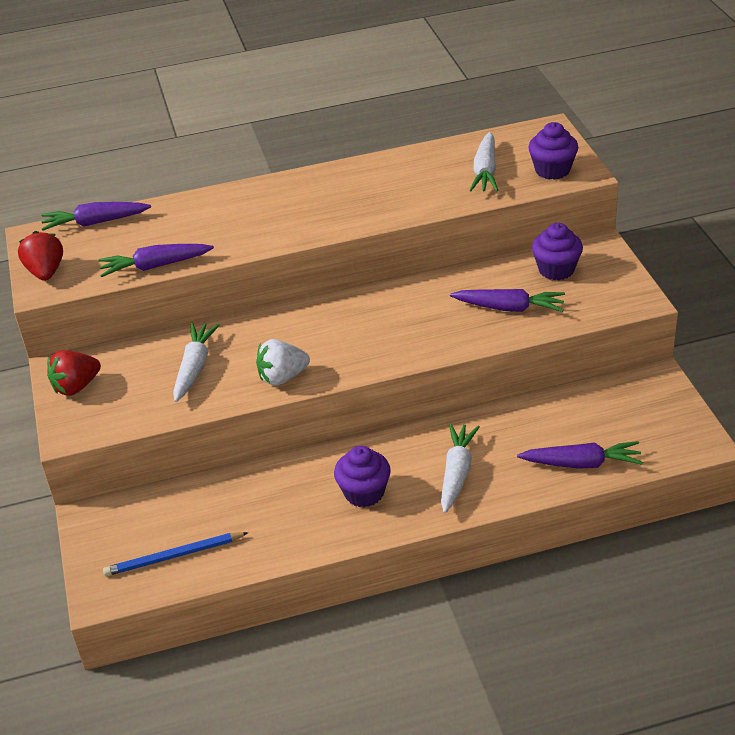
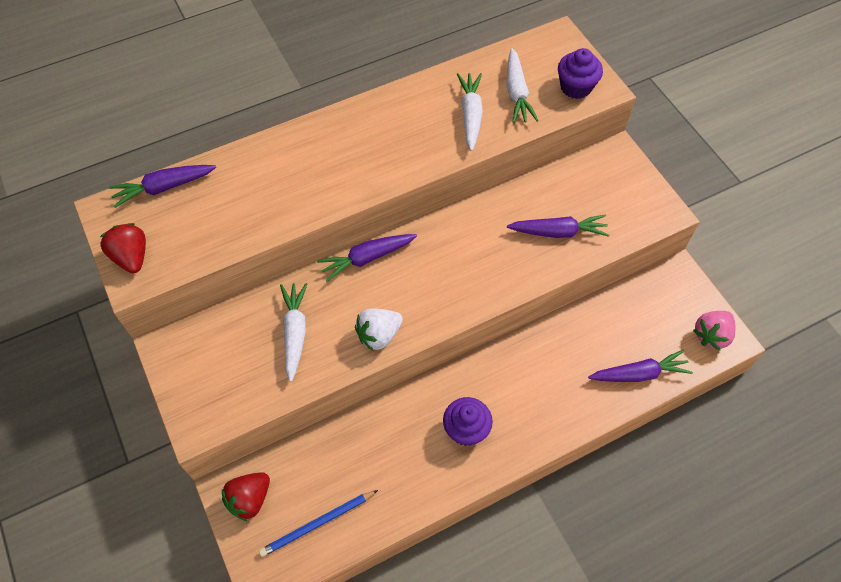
camera: 15 degrees left, 20 degrees up
(76, 387) = (188, 369): red strawberry -> red strawberry (249, 499)
(155, 266) = (239, 239): purple carrot -> purple carrot (367, 258)
(457, 473) = (539, 397): white carrot -> white carrot (470, 115)
(556, 269) = (587, 183): purple cupcake -> none
(680, 437) = (711, 335): none -> pink strawberry

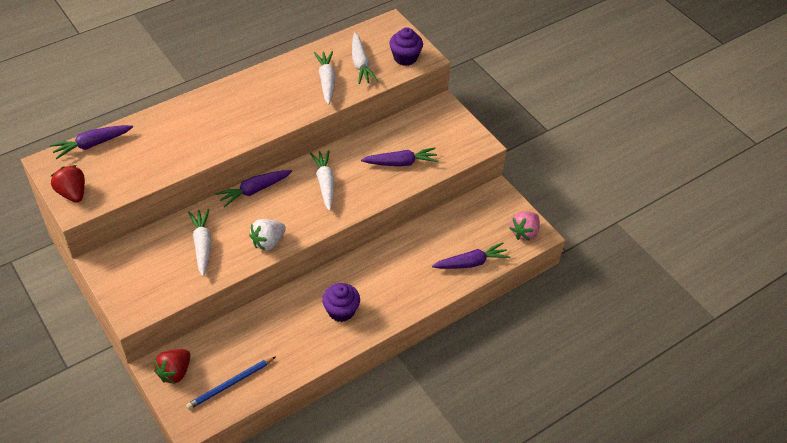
camera: 10 degrees left, 10 degrees down
(458, 255) = (325, 183): none -> white carrot

